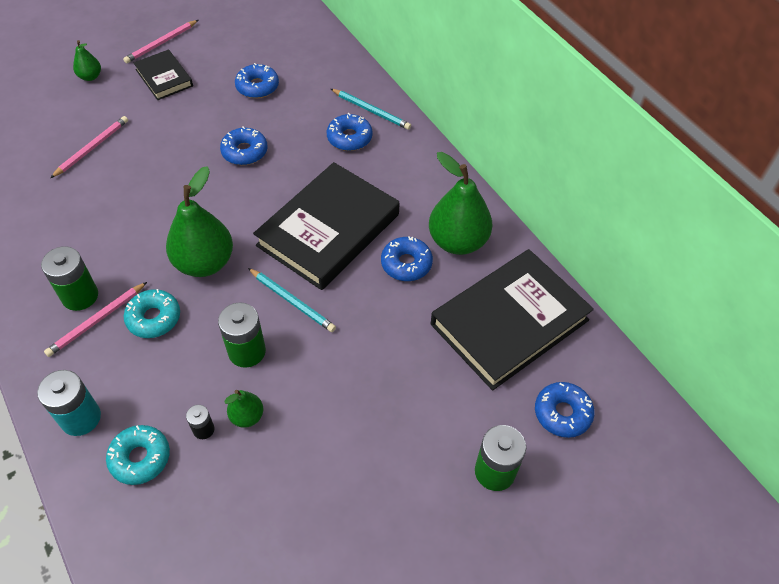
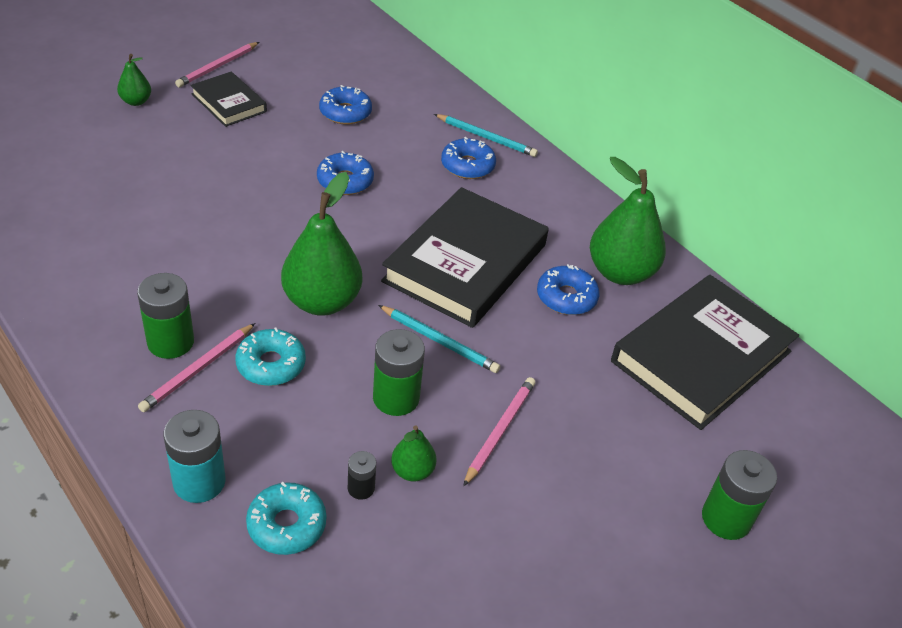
camera: 10 degrees left, 10 degrees down
(92, 148) = (153, 178): pink pencil -> pink pencil (499, 431)
(562, 413) = (787, 451): blue donut -> none

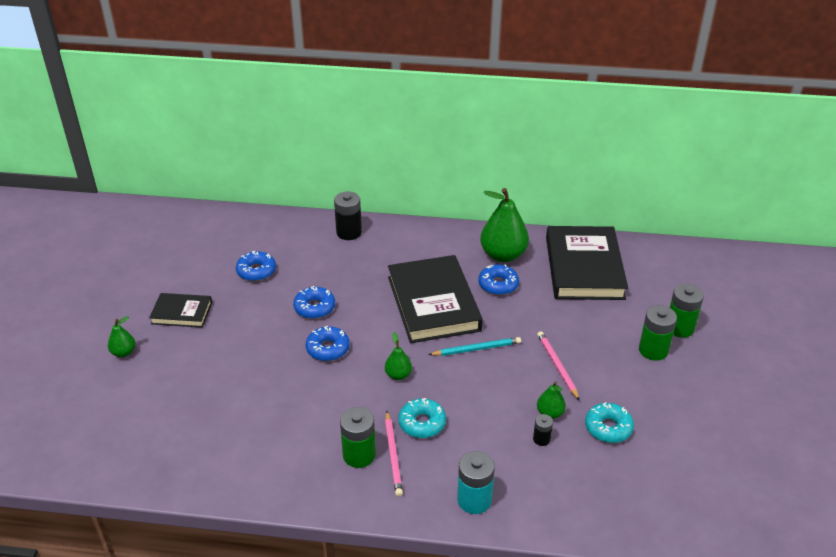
camera: 40 degrees left, 5 degrees down
(218, 67) = (139, 297): pink pencil -> none
(286, 525) = (537, 481): turquoise donut -> turquoise donut (608, 428)
(322, 301) = (398, 375): green pear -> green pear, size x0.49
(396, 398) = (497, 389): green battery -> green battery (653, 350)
(467, 166) = (362, 254): blue donut -> blue donut (328, 349)
(486, 137) = (349, 232): turquoise pencil -> black battery

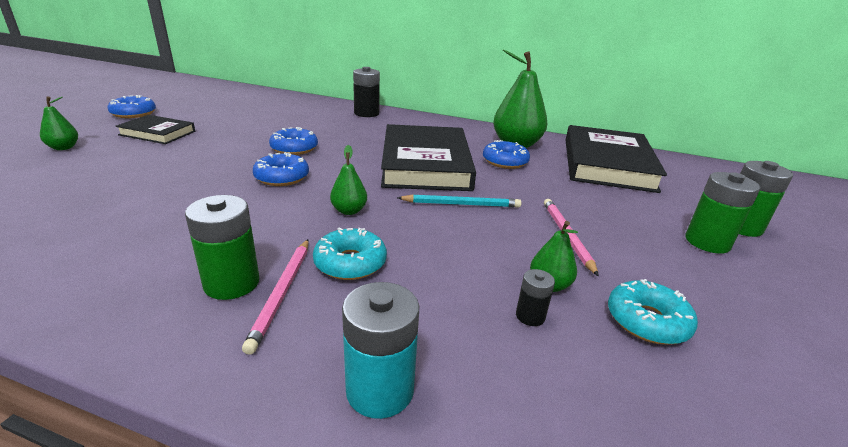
camera: 10 degrees right, 10 degrees down
(256, 271) = (259, 121): blue donut -> blue donut (134, 113)

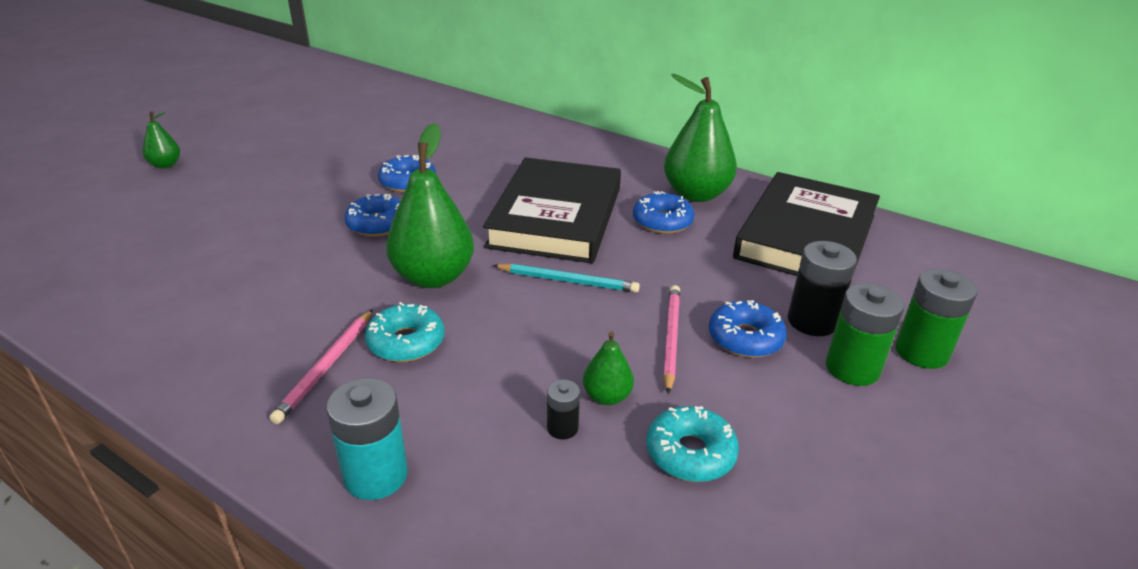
camera: 15 degrees right, 5 degrees up
(134, 113) = (246, 117): blue donut -> blue donut (745, 338)
(157, 133) = (264, 149): black book -> none
(231, 283) = (283, 350): green battery -> none
(349, 211) = (433, 277): green pear -> green pear, size x2.03
(366, 113) = (521, 129): black battery -> black battery (812, 321)

